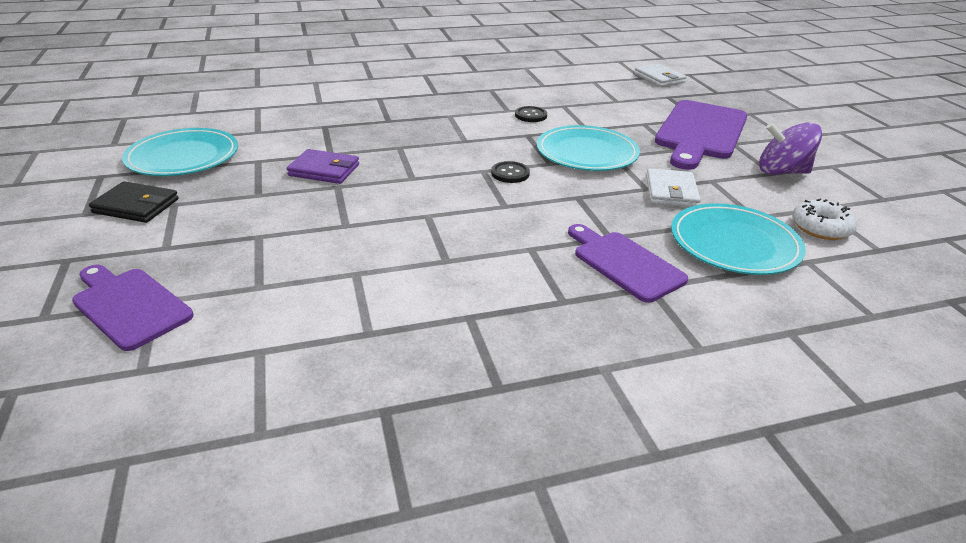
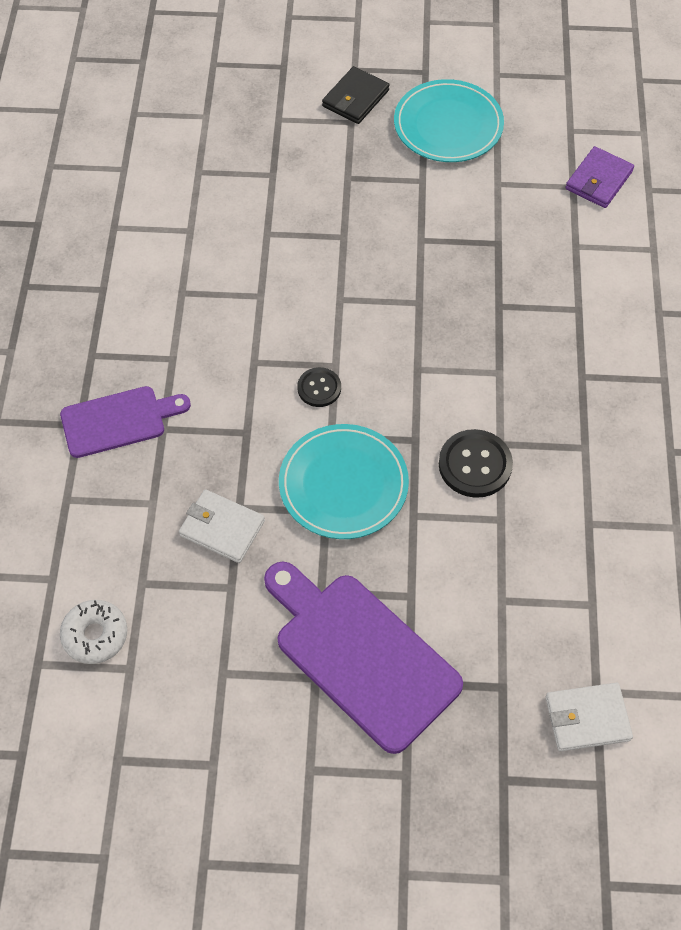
camera: 110 degrees right, 25 degrees up
(129, 305) = (206, 103): purple cutting board -> none
(324, 170) = (382, 230): purple wallet -> purple wallet (598, 180)
(530, 115) = (475, 465): black button -> black button, size x1.61
(734, 244) = (106, 530): turquoise plate -> none
(782, 172) = (220, 685): purple spinning top -> none

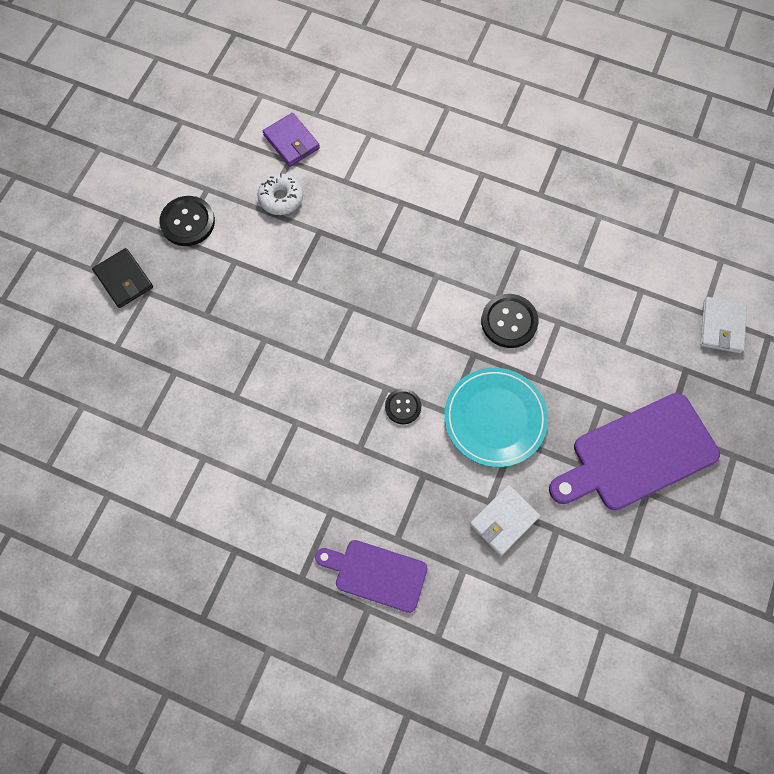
camera: 70 degrees left, 10 degrees up
(95, 635) = (568, 648): white donut -> white donut (281, 198)
(119, 421) = (376, 574): purple cutting board -> purple cutting board turned 75 degrees counterclockwise
(448, 125) = (188, 222): turquoise plate -> black button

